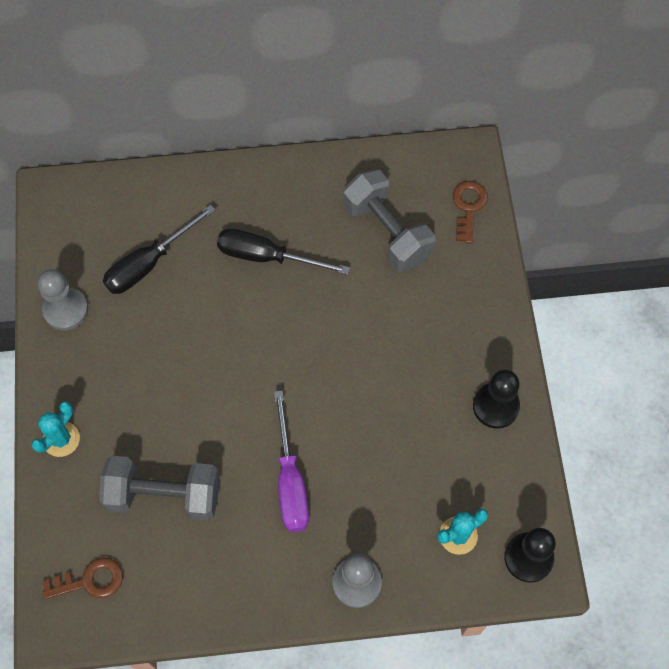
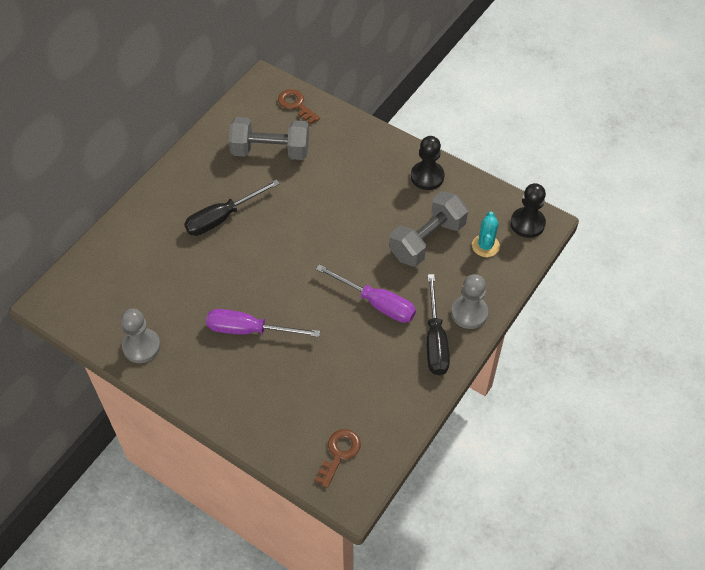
camera: 50 degrees left, 10 degrees down
(61, 439) = (228, 408): turquoise cactus -> none
(149, 263) = (159, 280): black screwdriver -> black screwdriver (435, 340)
(160, 387) = (249, 330): none -> purple screwdriver
(164, 495) = (322, 375): grey dumbbell -> grey dumbbell (427, 240)

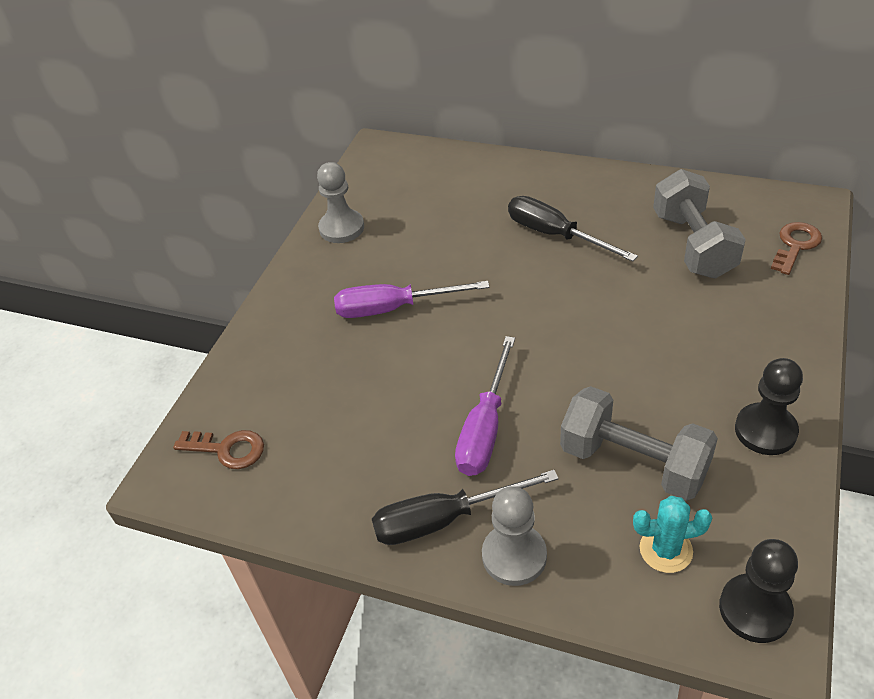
camera: 80 degrees right, 10 degrees down
(249, 330) = (393, 308): purple screwdriver -> purple screwdriver turned 90 degrees counterclockwise

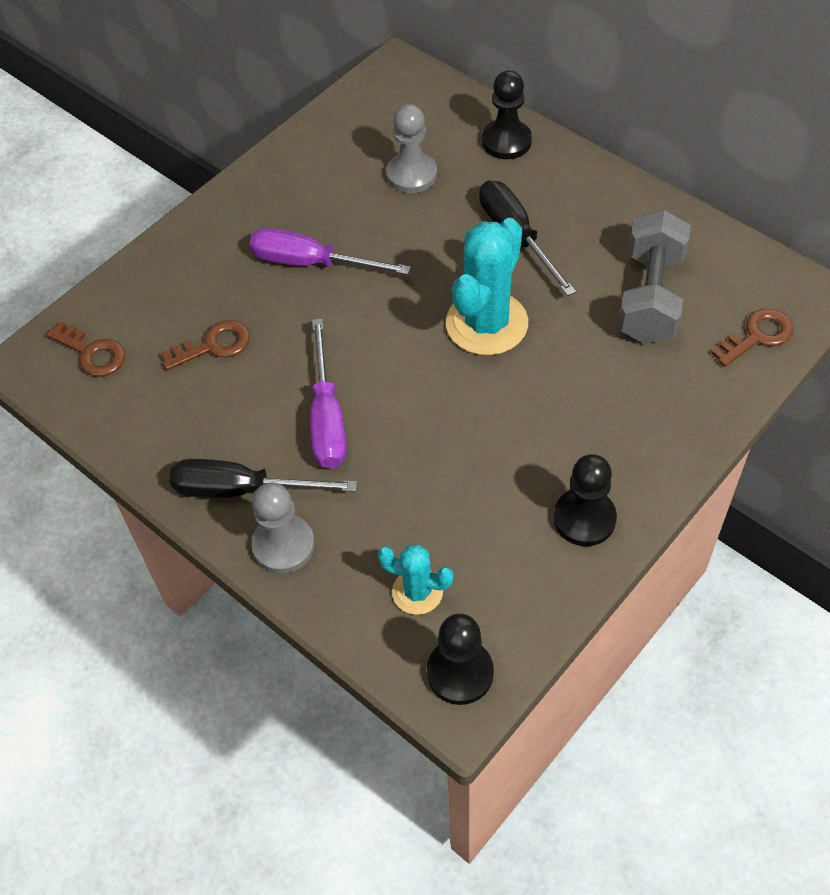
camera: 20 degrees right, 10 degrees up
(341, 228) = (309, 154): grey pawn -> grey pawn (411, 174)
(343, 403) = (213, 345): none -> brown key
(485, 428) = (327, 418): purple screwdriver -> purple screwdriver turned 45 degrees counterclockwise
(501, 172) = (506, 141): none -> black pawn
(575, 306) = (487, 323): none -> turquoise cactus
(633, 462) = (441, 502): grey dumbbell -> none

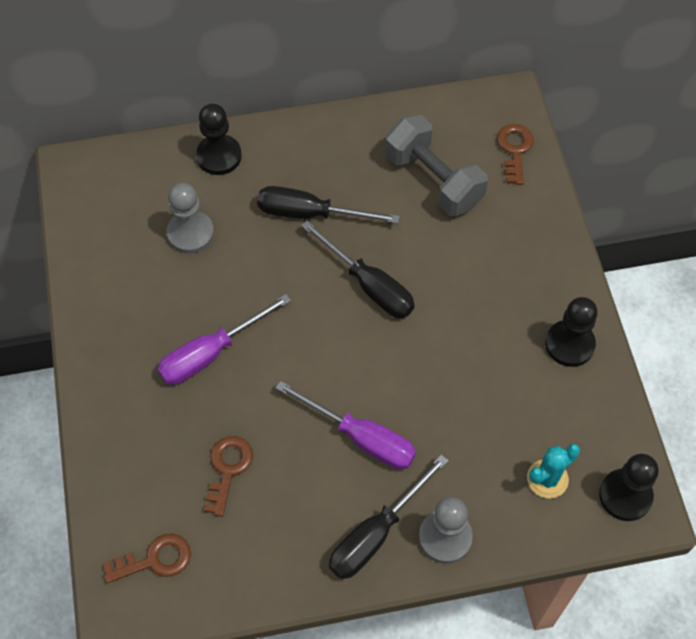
camera: 55 degrees left, 5 degrees up
(487, 323) = (369, 285): turquoise cactus -> black screwdriver

